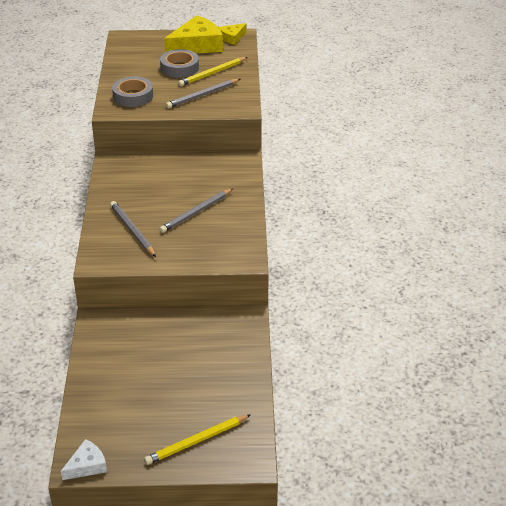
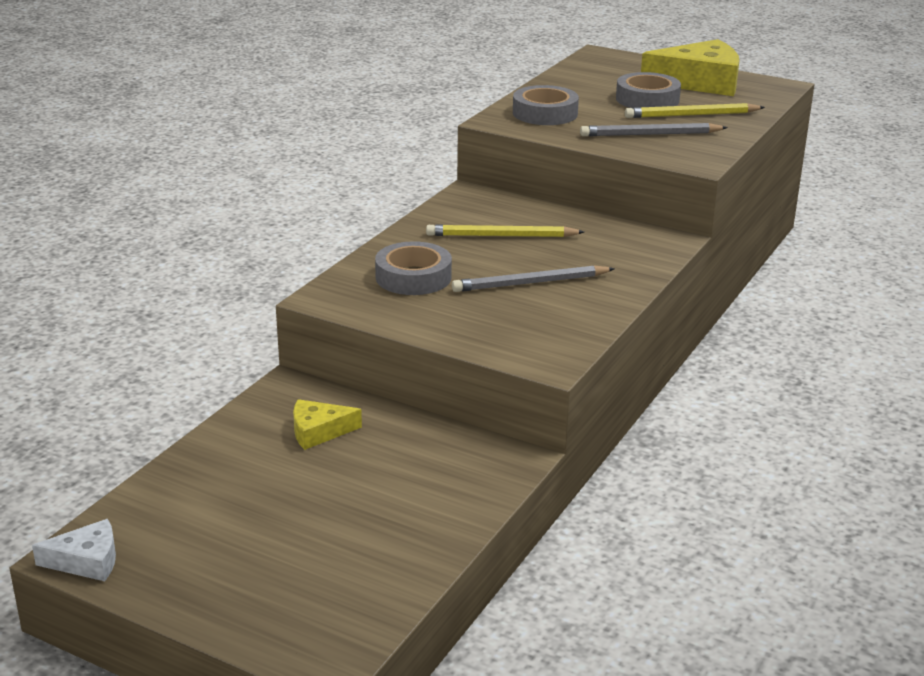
camera: 30 degrees right, 10 degrees down
(132, 230) = (413, 277): grey pencil -> grey tape
(197, 441) = (273, 596): yellow pencil -> yellow pencil (501, 236)
(232, 37) = (764, 85): yellow cheese -> yellow cheese (318, 431)

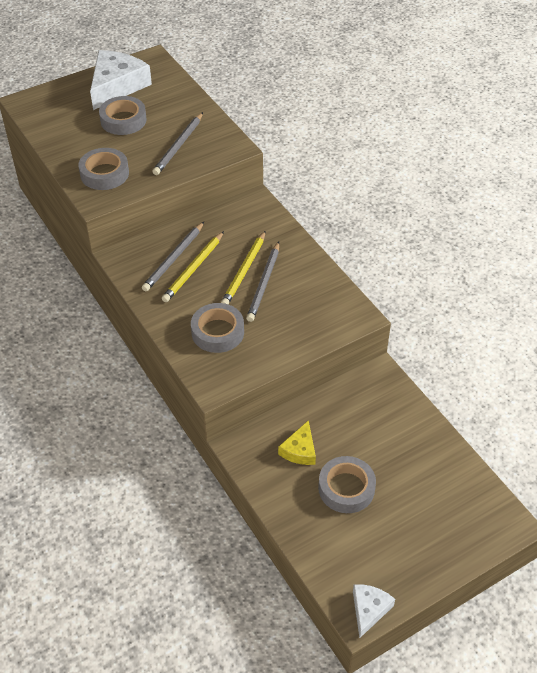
camera: 60 degrees left, 20 degrees up
(282, 486) = (346, 488): none -> grey tape
(503, 221) = (174, 259): none -> grey pencil
(691, 115) = (165, 115): yellow pencil -> yellow pencil (244, 271)
(700, 82) = (117, 86): yellow cheese -> white cheese

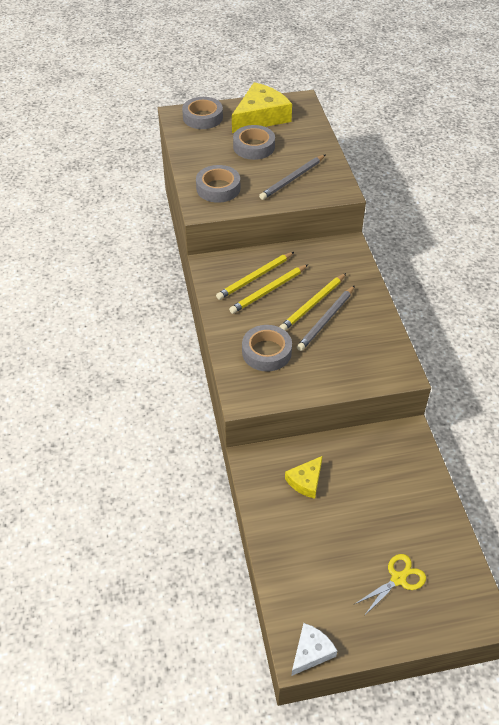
camera: 20 degrees right, 0 degrees up
(117, 86) = (261, 117): white cheese -> yellow cheese
(174, 259) = (255, 277): grey pencil -> yellow pencil
(346, 488) = (335, 530): grey tape -> grey tape (202, 117)
(422, 515) = (398, 579): none -> yellow scissors

